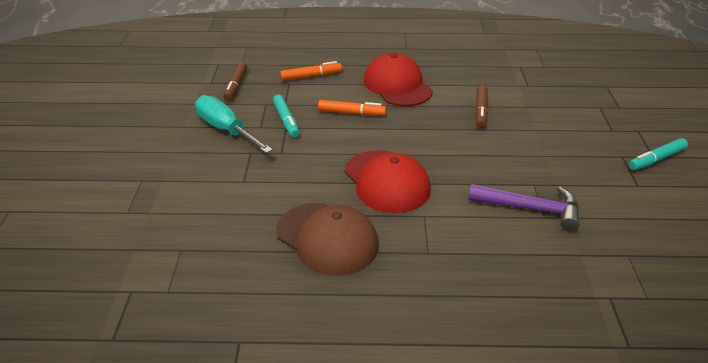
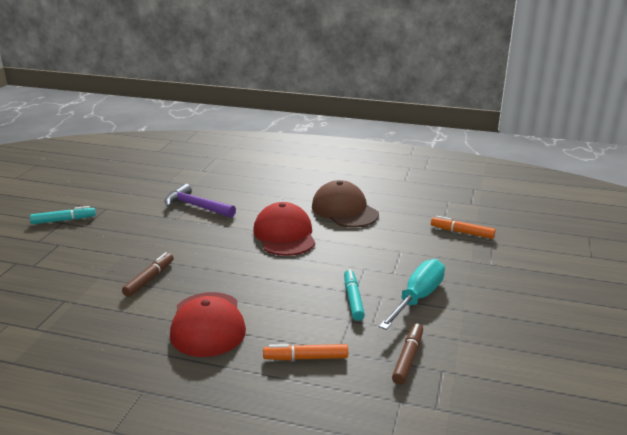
camera: 165 degrees left, 10 degrees down
(226, 130) = (417, 298): turquoise screwdriver -> turquoise screwdriver turned 120 degrees counterclockwise
(351, 113) = (281, 297): orange marker -> orange marker (462, 232)

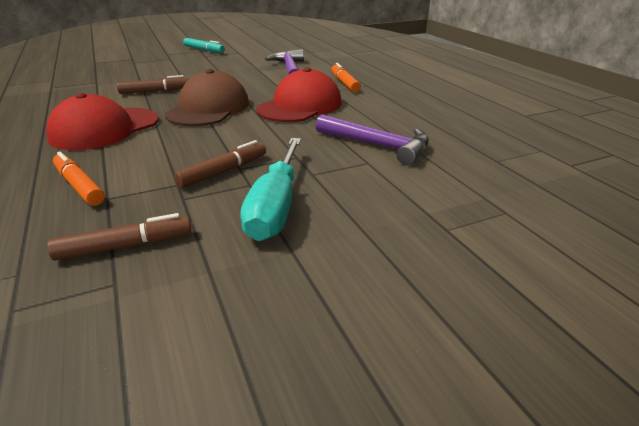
camera: 50 degrees right, 5 degrees up
(344, 210) = (396, 111): brown cap -> brown cap (208, 108)
(353, 299) = (223, 171): turquoise marker -> brown marker
(383, 238) = (377, 145): none -> purple hammer
(417, 298) = (276, 206): turquoise screwdriver -> turquoise screwdriver turned 105 degrees clockwise
(462, 232) = (486, 183): orange marker -> orange marker (344, 83)

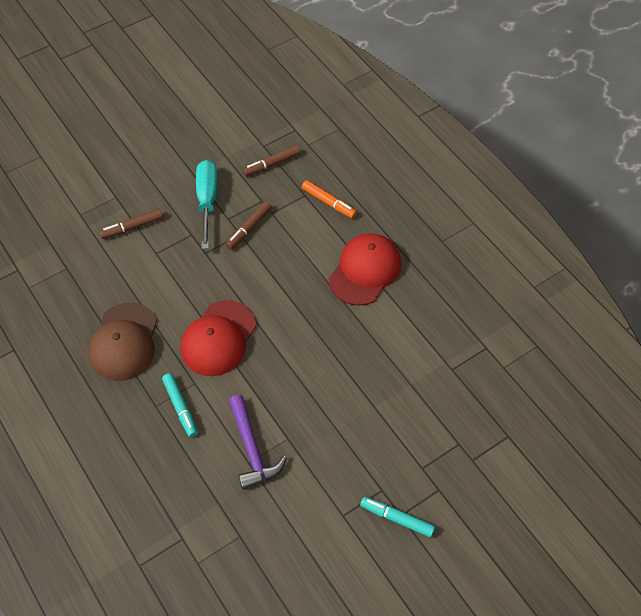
camera: 170 degrees right, 25 degrees up
(154, 91) = (373, 352): brown marker -> brown marker (132, 227)
(208, 108) = (300, 320): brown cap -> brown cap (124, 342)
(344, 83) = (180, 407): orange marker -> turquoise marker
(377, 145) = (148, 276): purple hammer -> none

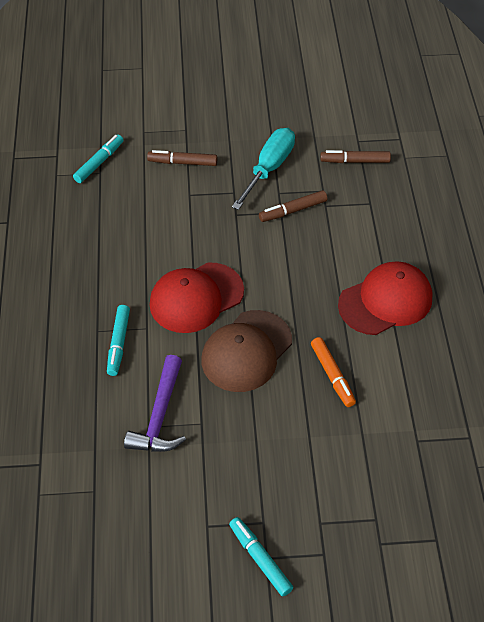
camera: 30 degrees right, 5 degrees down
(59, 259) = (99, 163): none -> turquoise marker
(124, 342) = (107, 260): brown cap -> brown cap (246, 351)
(328, 202) = (390, 220): orange marker -> orange marker (332, 375)

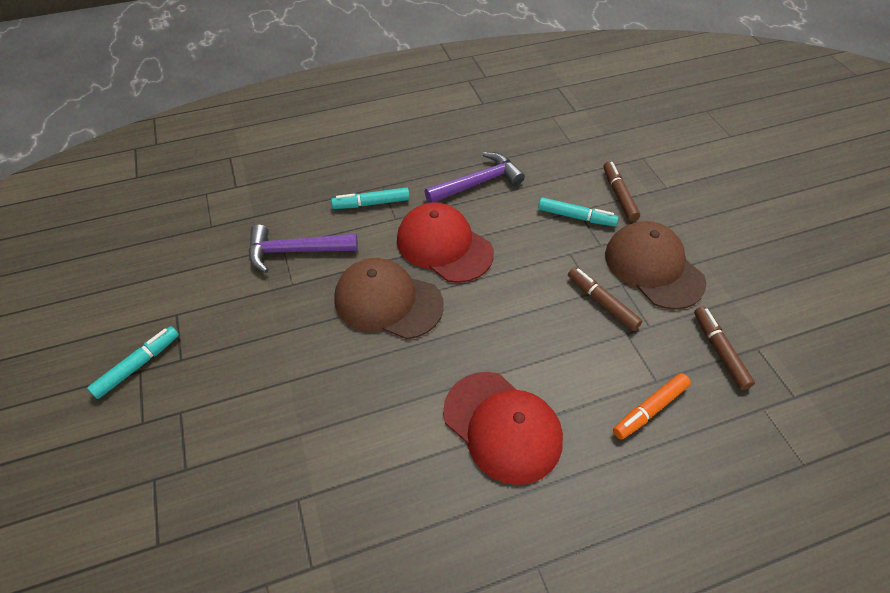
camera: 75 degrees right, 0 degrees up
(99, 163) = (583, 138): turquoise marker -> turquoise marker (575, 217)
(125, 255) = (477, 183): none -> purple hammer
(269, 169) = (653, 267): turquoise screwdriver -> brown cap
(332, 375) = (375, 387): orange marker -> orange marker (650, 409)

